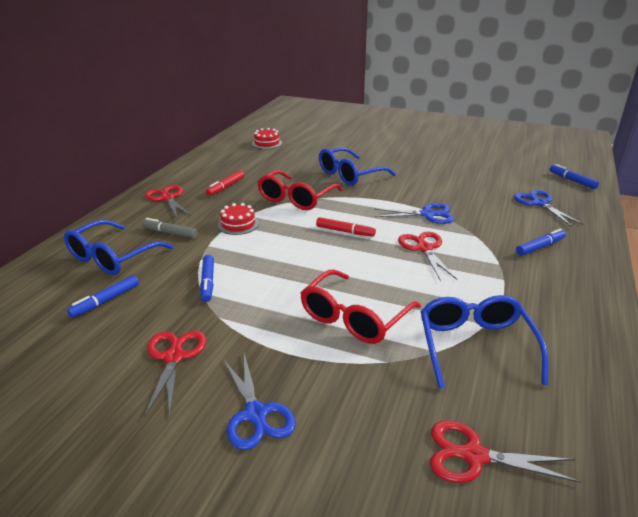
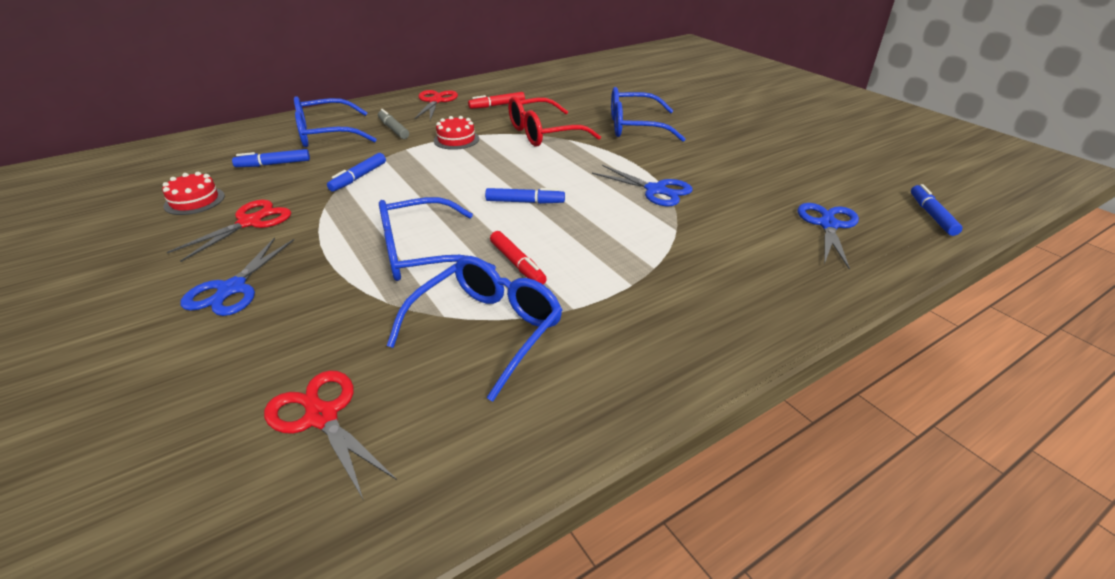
camera: 35 degrees right, 5 degrees up
(267, 143) = (598, 76): red cake -> red cake (194, 201)
(345, 231) = (540, 177): red marker -> red marker (517, 264)
(354, 318) = (421, 253): red glasses -> blue glasses
(424, 248) = (594, 221): red scissors -> none
(540, 247) = (739, 271): blue marker -> blue marker (525, 202)

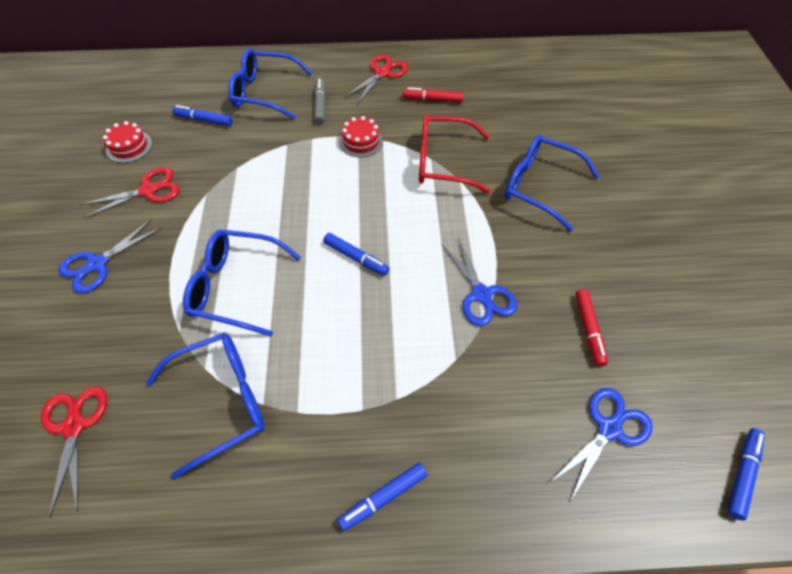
camera: 30 degrees right, 20 degrees up
(358, 177) = (252, 165): blue marker -> blue marker (383, 497)
(517, 264) = (294, 336): red marker -> red marker (588, 329)

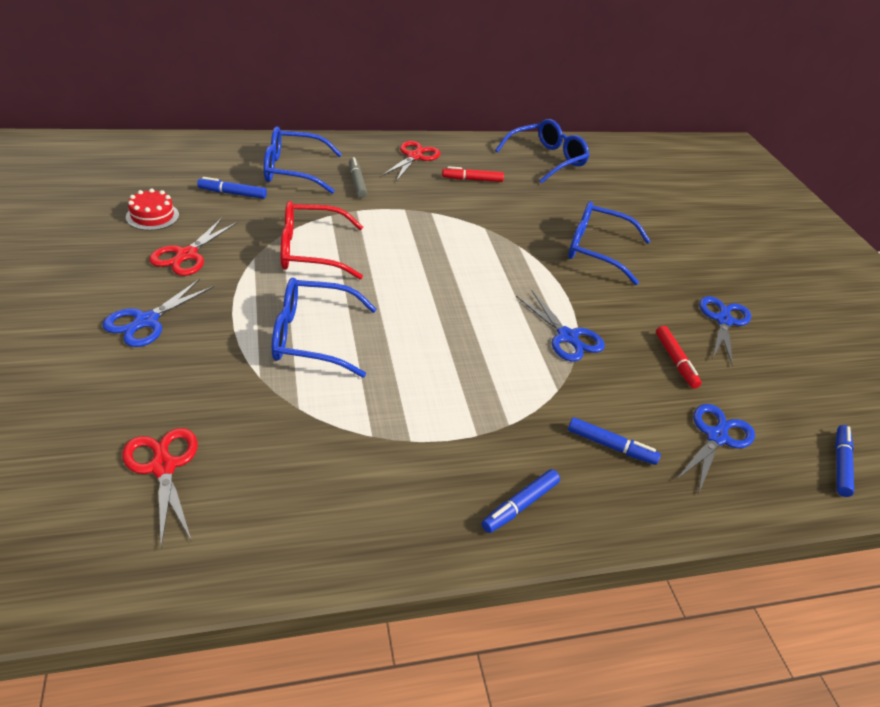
camera: 15 degrees left, 15 degrees down
(148, 190) = (187, 255): red scissors -> red scissors turned 150 degrees clockwise
(222, 401) = (327, 435): blue glasses -> blue glasses (547, 159)
(356, 258) = (433, 310): blue marker -> blue marker (611, 446)
(361, 141) = (409, 213): red cake -> none
(443, 162) = (497, 230): red glasses -> red glasses (310, 251)
(655, 279) = (723, 321): none -> blue scissors

